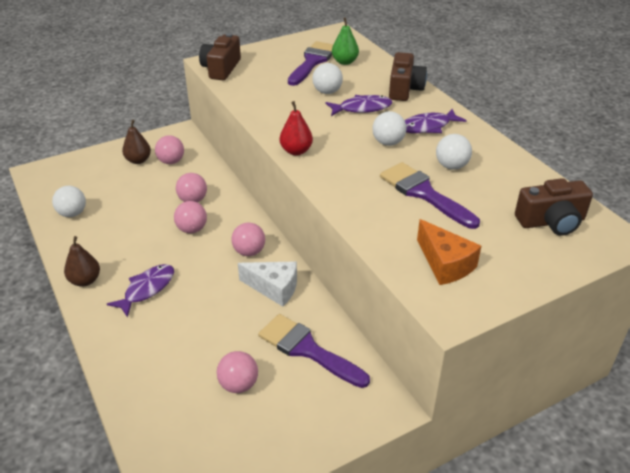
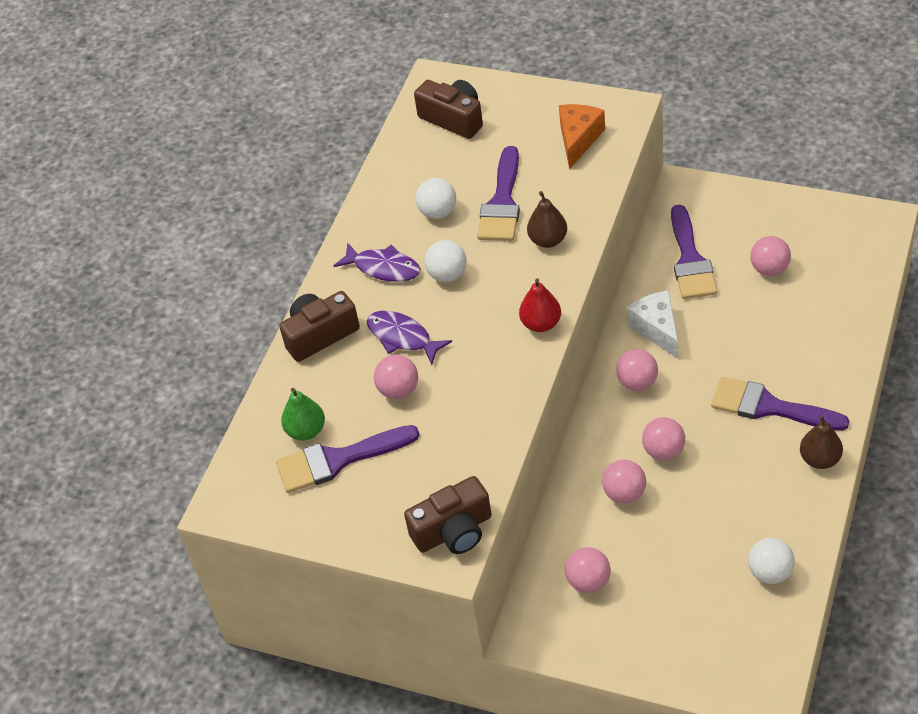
camera: 125 degrees left, 10 degrees up
(138, 160) = (624, 616): brown pear -> brown pear (548, 240)
(147, 289) = (769, 407): purple fish -> purple brush
(327, 92) = (398, 390): white ball -> pink ball

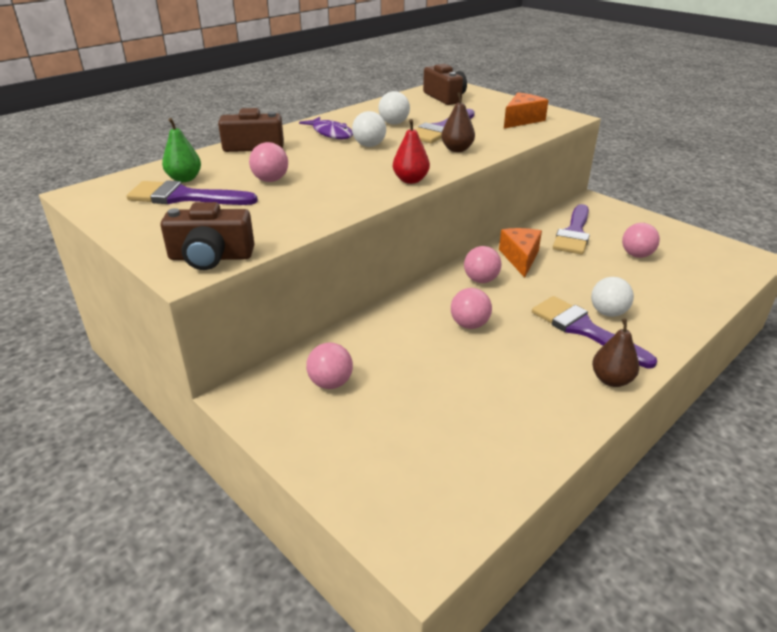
camera: 20 degrees right, 15 degrees down
(402, 337) = (305, 160): purple fish -> none
(624, 494) = (414, 338): pink ball -> none
(657, 329) = (520, 258): white cheese -> orange cheese
(770, 573) = (504, 446): white ball -> white ball (608, 313)

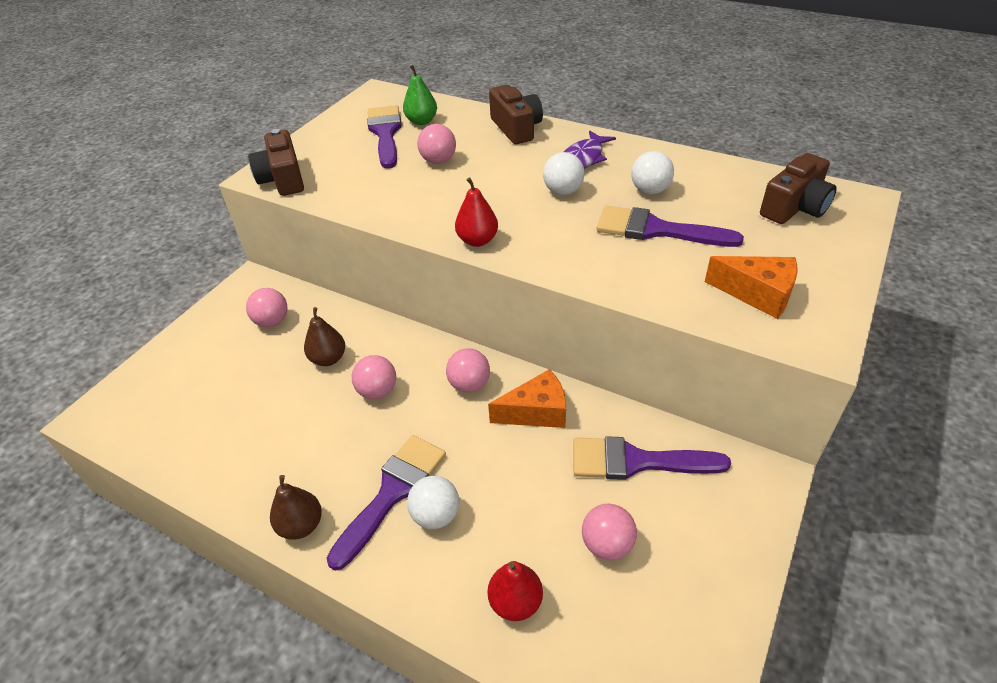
camera: 75 degrees right, 10 degrees up
(457, 149) = (592, 255): brown pear -> brown pear (328, 359)
(679, 292) = (515, 602): none -> red pear

